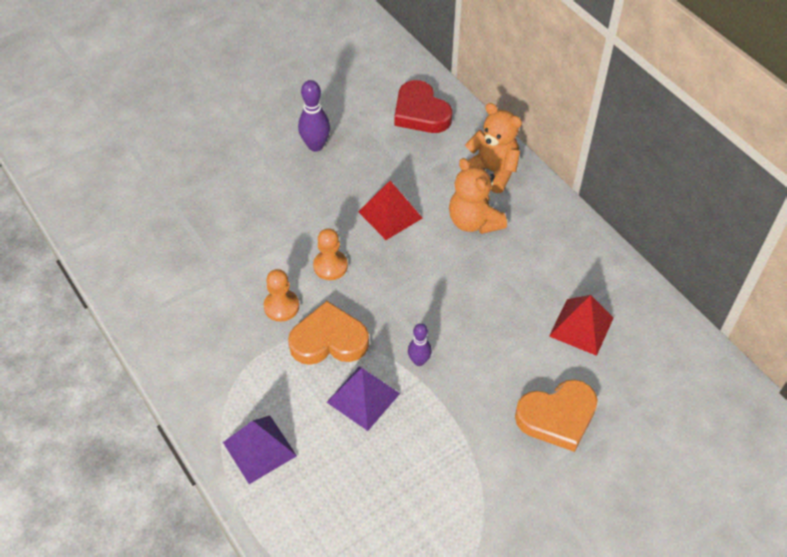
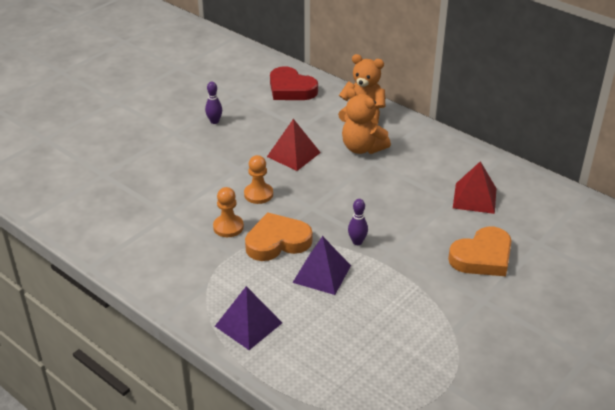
camera: 15 degrees left, 15 degrees down
(315, 146) = (214, 121): purple bowling pin -> purple bowling pin, size x0.64

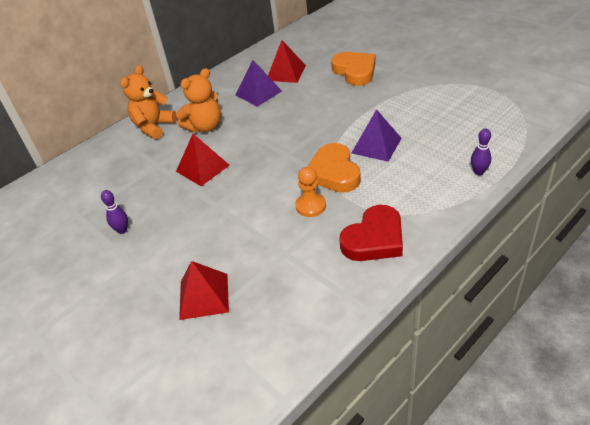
camera: 80 degrees left, 5 degrees up
(131, 173) = (204, 296): none -> red pyramid
(248, 324) = (443, 184): purple pyramid -> purple pyramid (258, 93)
(258, 194) = (262, 188): orange pawn -> none
(291, 89) = (85, 174): red heart -> red heart (374, 239)
(357, 242) = (336, 128): purple bowling pin -> purple bowling pin (478, 172)

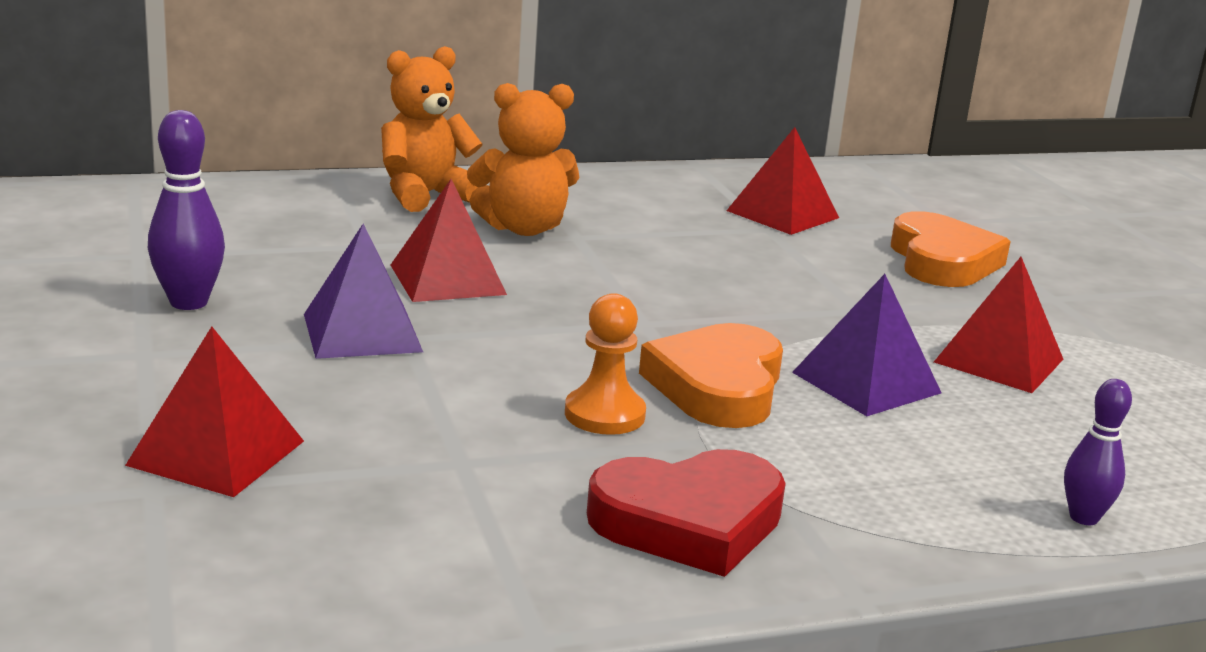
camera: 20 degrees right, 20 degrees down
(122, 230) = (189, 302): purple bowling pin -> purple bowling pin, size x1.56
(258, 93) = (689, 221): purple pyramid -> purple pyramid (362, 332)
(407, 113) = (999, 360): none -> red pyramid

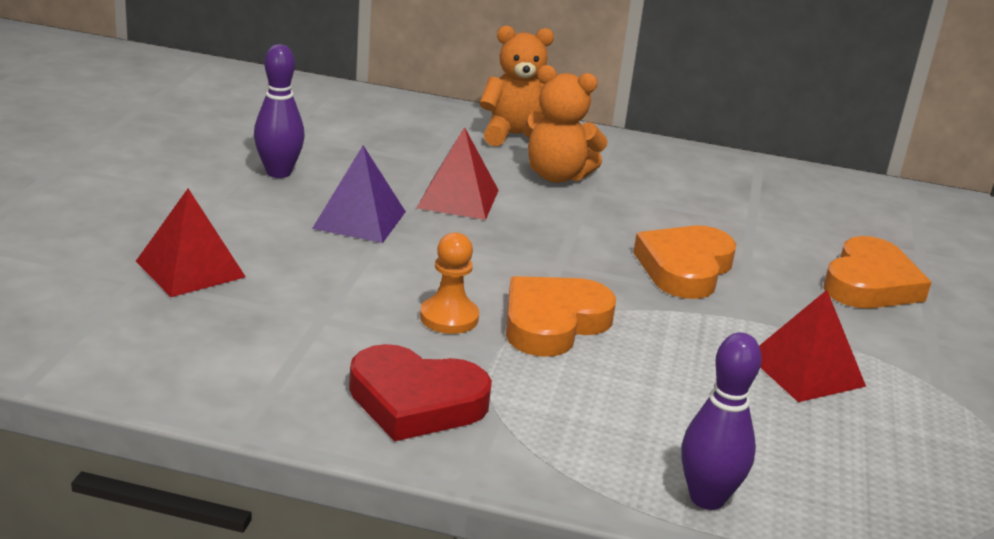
camera: 30 degrees right, 5 degrees up
(769, 291) = (685, 268): none -> orange heart
(782, 214) = (779, 213): red pyramid -> none
(866, 382) = (670, 354): purple pyramid -> none
(1083, 518) = (707, 498): purple bowling pin -> purple bowling pin, size x1.56

